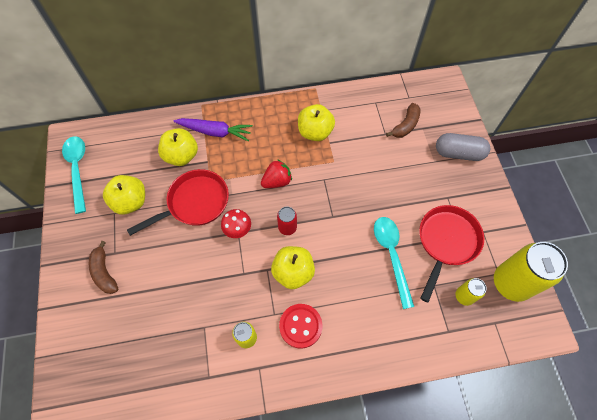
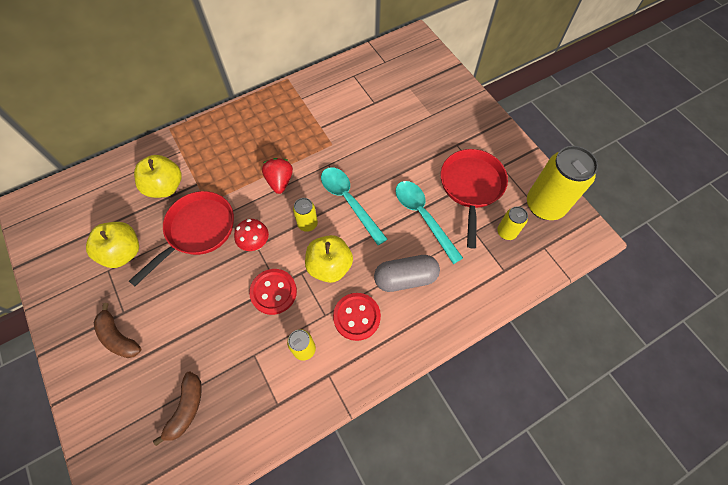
camera: 20 degrees left, 0 degrees up
(78, 170) = (47, 237): turquoise spoon -> turquoise spoon (349, 201)
(215, 132) = (194, 151): purple carrot -> none
(238, 278) = (273, 292): none -> red button
(277, 181) = (280, 181): red strawberry -> red strawberry turned 45 degrees counterclockwise
(287, 228) = (307, 224): red can -> yellow can
(315, 132) = (302, 121): yellow apple -> none
(405, 125) = (391, 89): brown banana -> brown banana (186, 408)
(458, 153) = (452, 100): grey capsule -> grey capsule (405, 278)

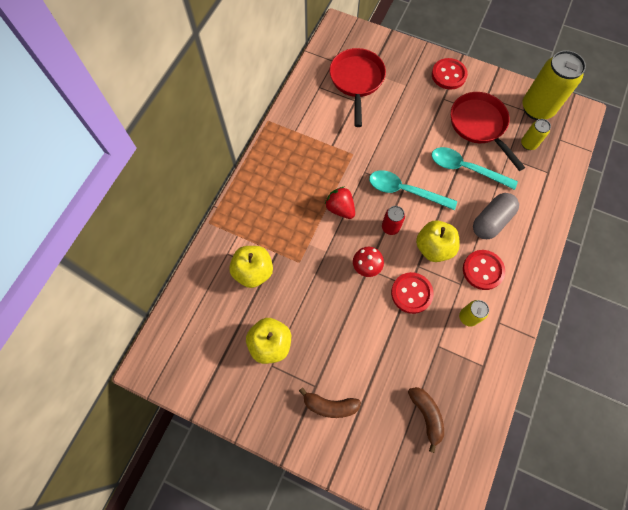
camera: 35 degrees left, 5 degrees up
(197, 231) = (313, 288): red pan -> red pan (356, 81)
(307, 224) = (390, 227): yellow can -> red can
(480, 127) = (448, 75): none -> red button

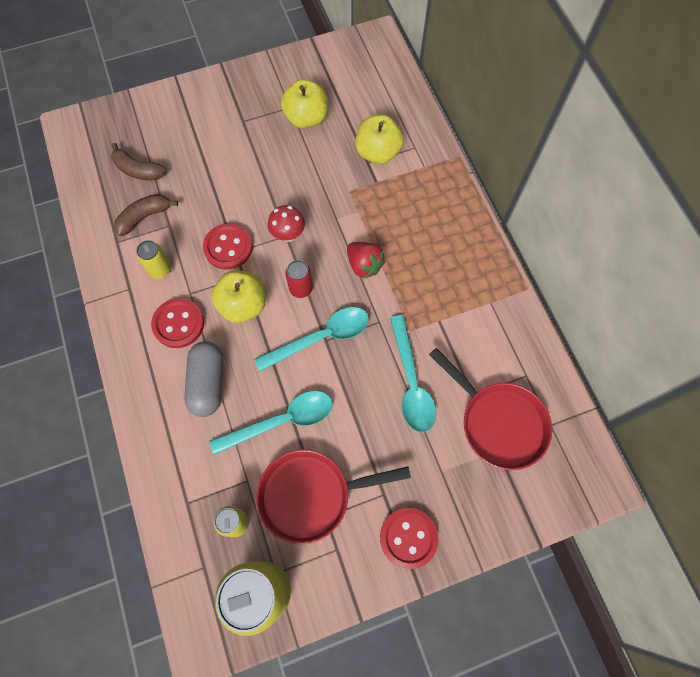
camera: 135 degrees right, 0 degrees up
(330, 405) = (219, 118): brown banana -> brown banana (144, 217)
(340, 208) = (364, 265): red strawberry -> red strawberry turned 45 degrees clockwise
(379, 130) = (411, 382): none -> turquoise spoon
(479, 125) = (311, 495): red pan -> red pan turned 150 degrees clockwise

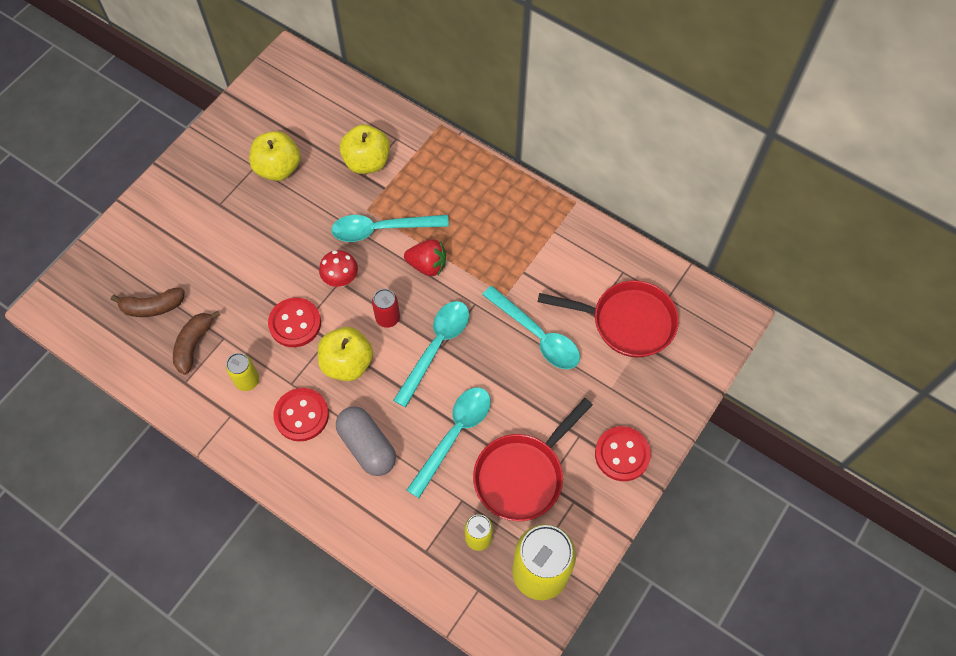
camera: 35 degrees left, 5 degrees down
(349, 214) = (381, 229): none -> turquoise spoon

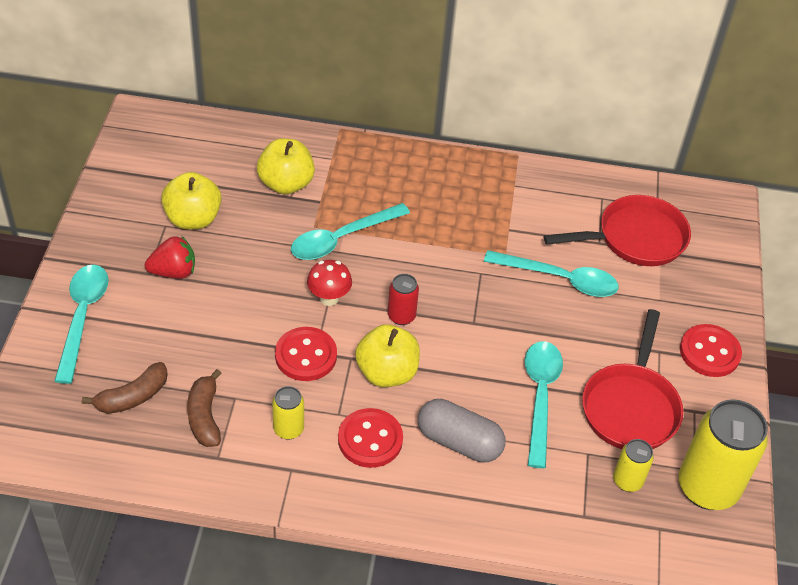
camera: 30 degrees left, 15 degrees down
(427, 265) = (410, 255): red strawberry -> red strawberry (174, 272)
(436, 347) = (468, 325): turquoise spoon -> turquoise spoon (82, 317)

